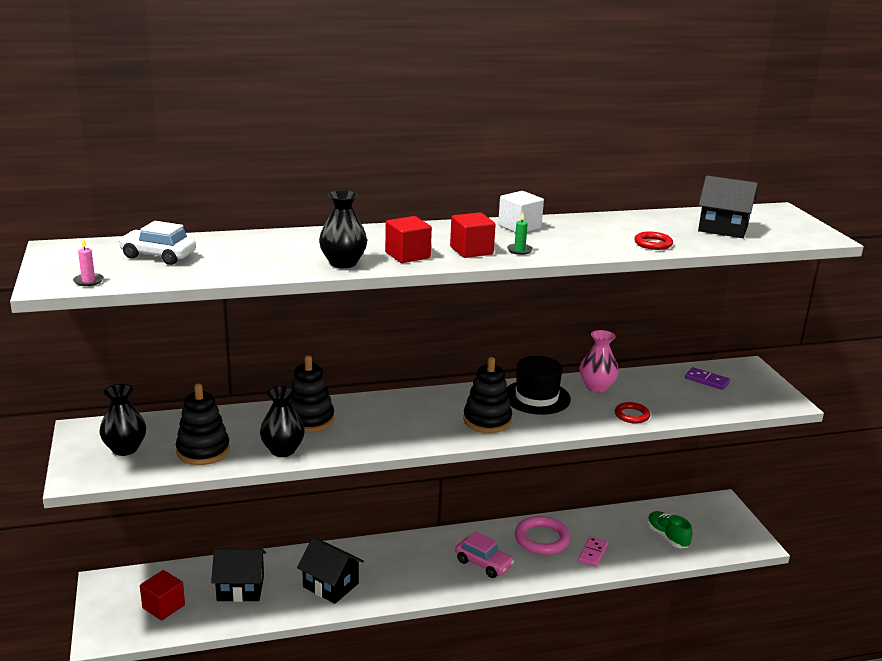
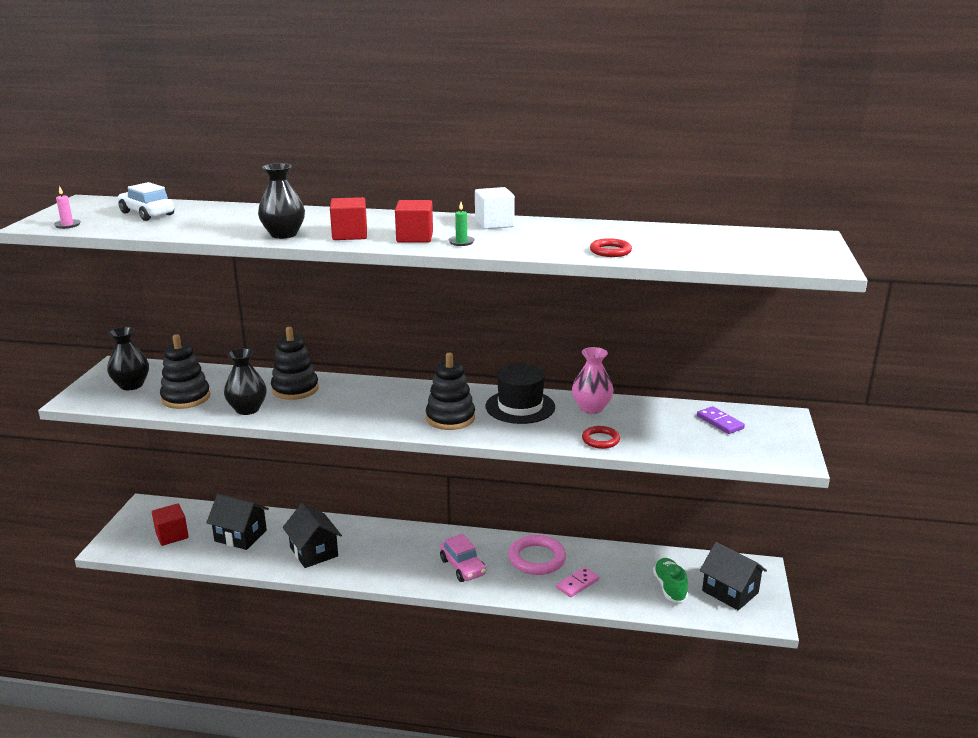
camera: 25 degrees right, 0 degrees up
(723, 228) = (714, 246): black house -> black house (730, 592)

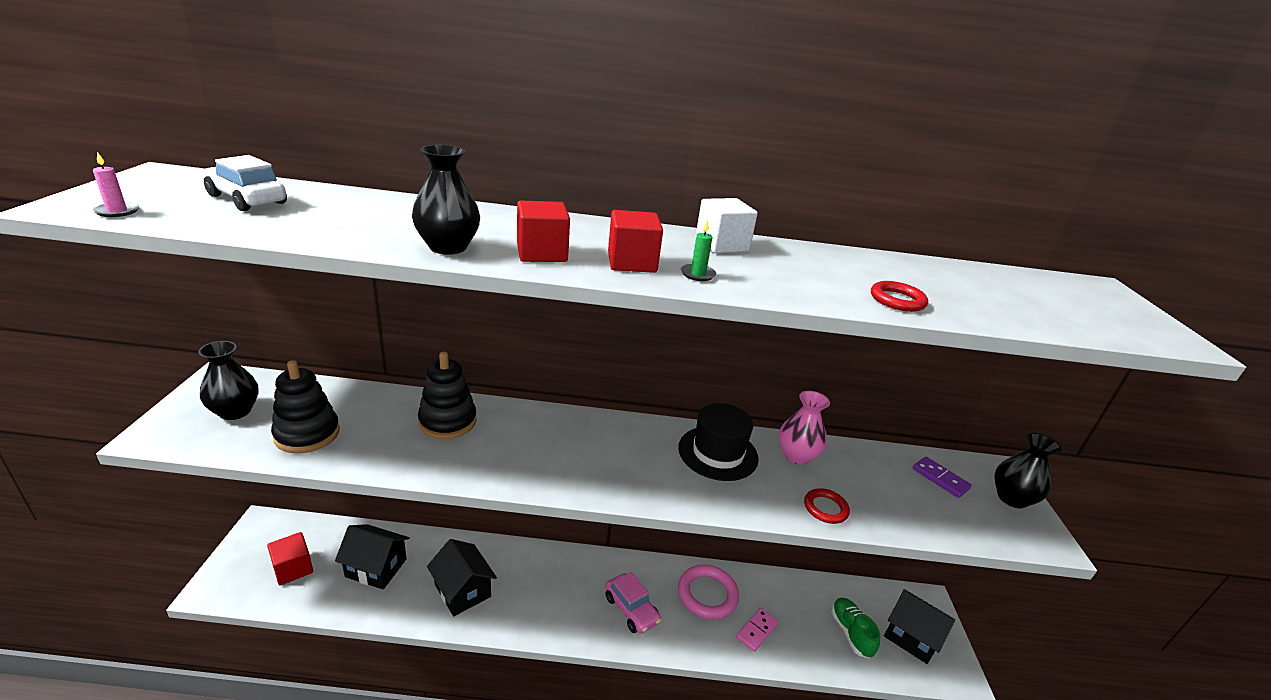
camera: 10 degrees left, 5 degrees up
(247, 409) = (389, 455): black vase -> black vase (1011, 498)
(450, 418) = (643, 471): black stacking toy -> none

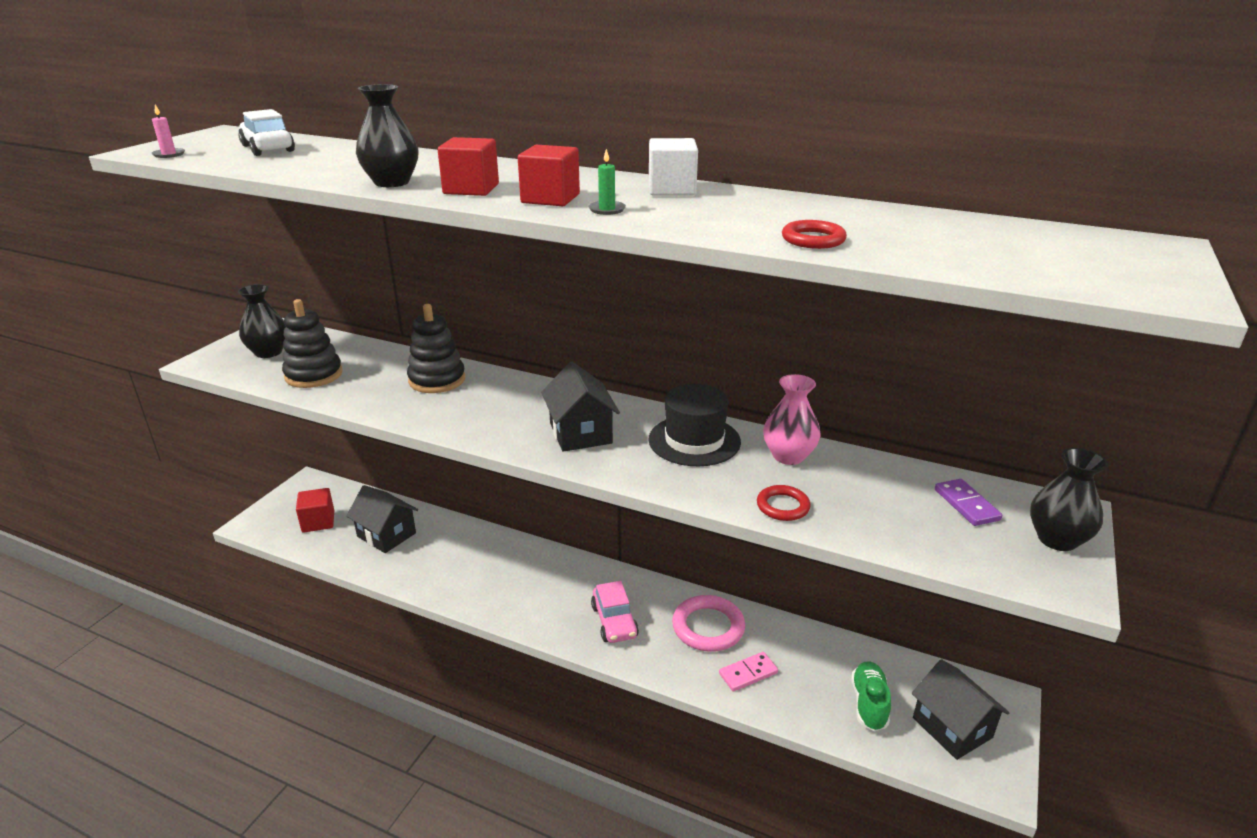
camera: 25 degrees right, 0 degrees up
(462, 590) = (454, 569): black house -> black house (580, 433)

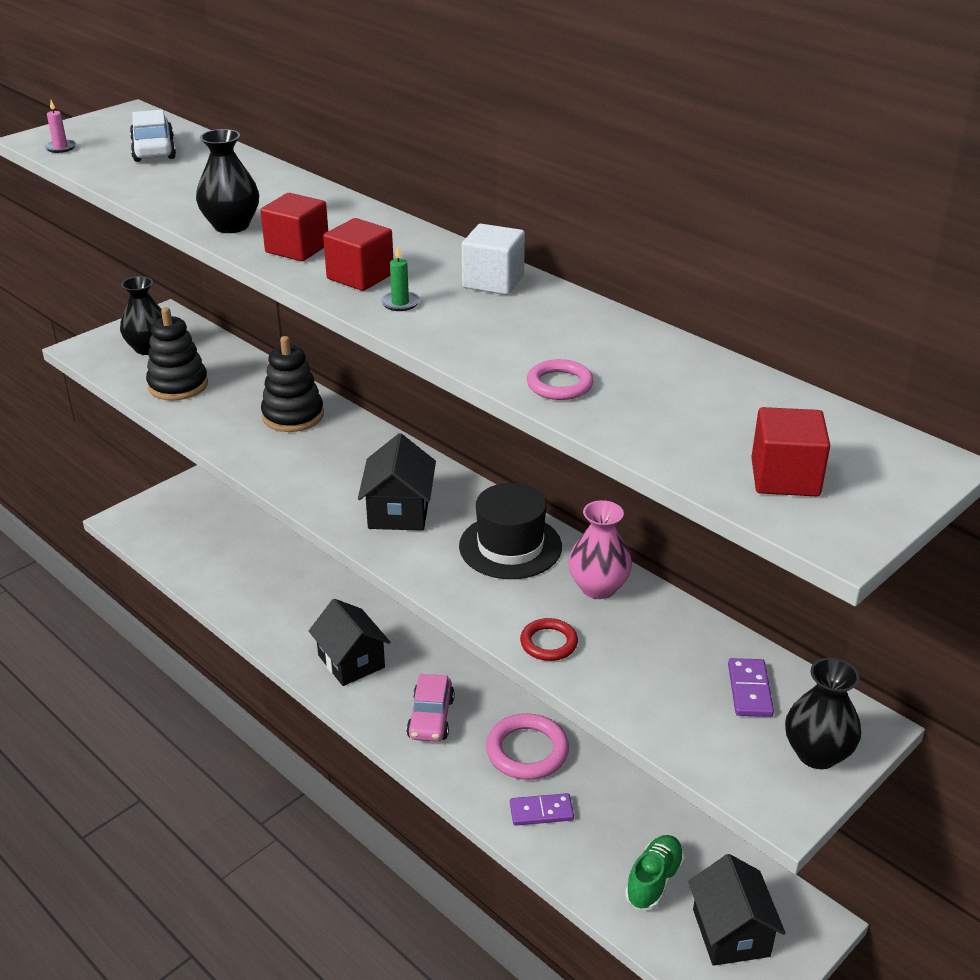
camera: 20 degrees right, 5 degrees up
(318, 522) = (185, 532): red cube -> red cube (785, 478)
(386, 535) = (245, 563): black house -> black house (351, 661)
(748, 673) = (541, 812): pink domino -> purple domino
(813, 239) = (559, 384): red ring -> pink ring

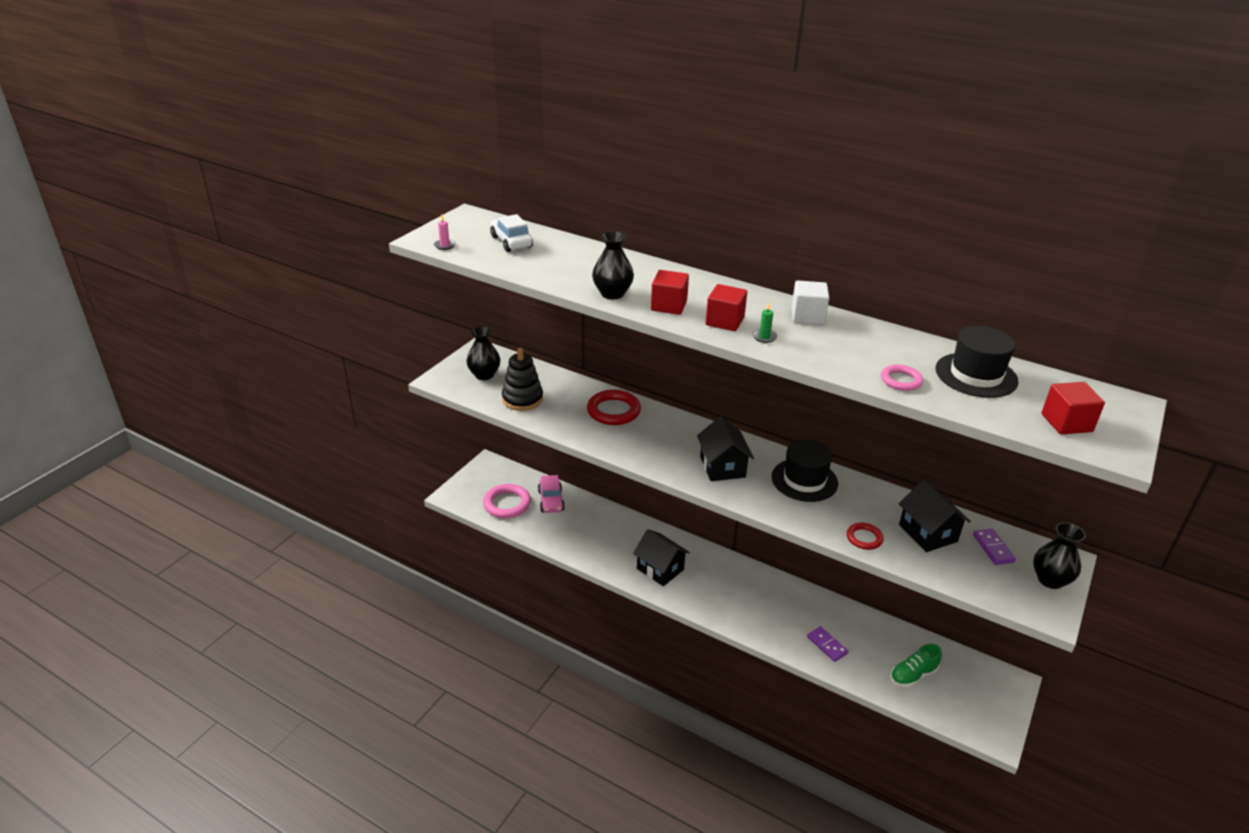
camera: 15 degrees left, 0 degrees up
(293, 416) = (613, 411): black stacking toy -> red ring
(431, 718) = (730, 597): pink car -> pink car (551, 501)
(527, 751) = (799, 608): pink ring -> pink ring (507, 504)
(541, 812) = (827, 645): purple domino -> purple domino turned 75 degrees clockwise
(598, 587) = (871, 499): pink vase -> none
(654, 881) = (913, 675): green shoe -> green shoe turned 135 degrees counterclockwise
(691, 390) = (976, 375): none -> black hat
(731, 933) = (970, 697): black house -> black house (928, 533)

